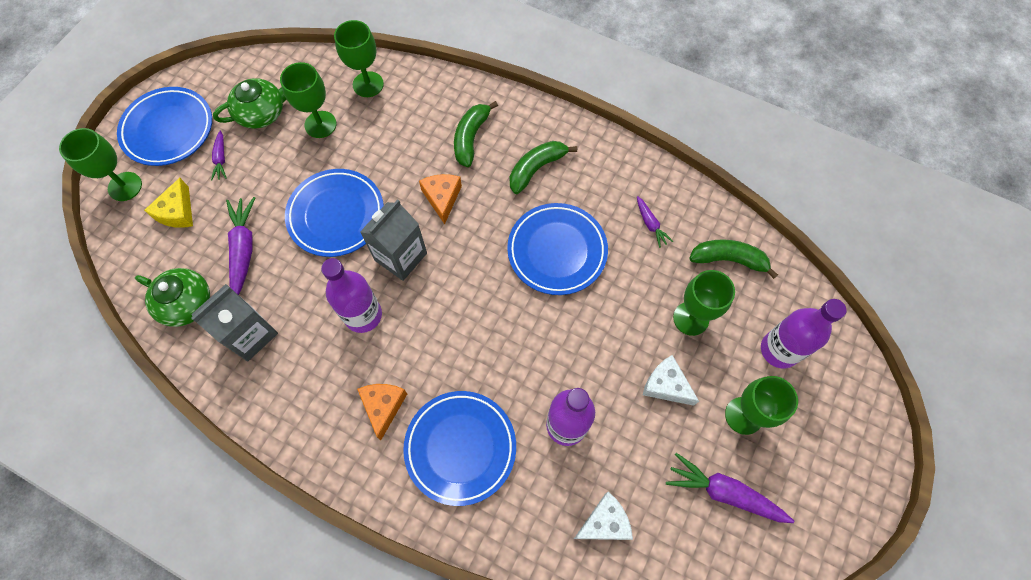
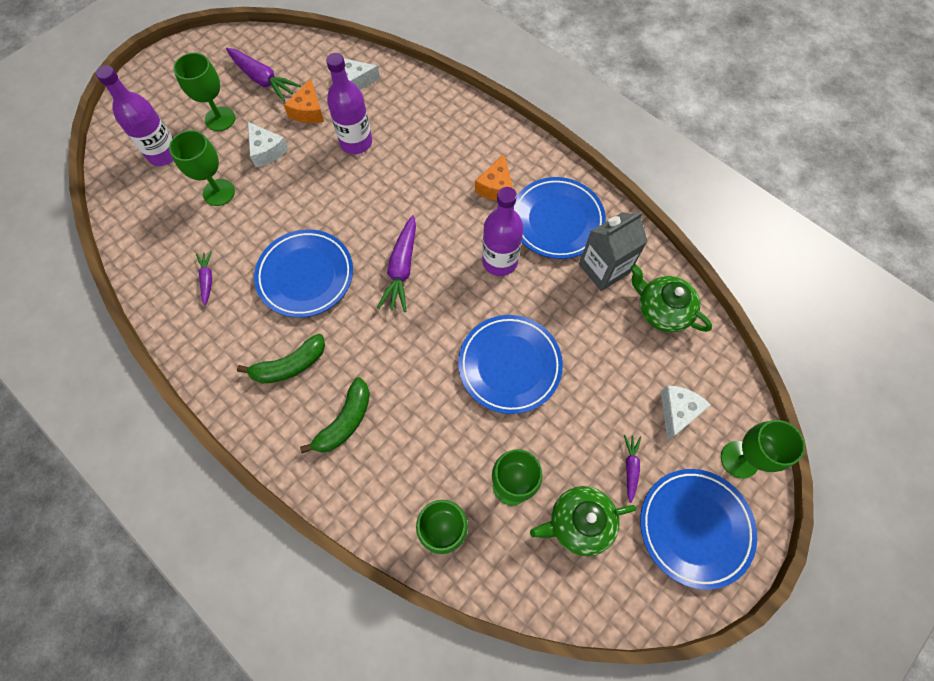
camera: 165 degrees left, 0 degrees up
(177, 212) = (678, 411): yellow cheese -> white cheese
(243, 248) = (607, 352): purple carrot -> purple carrot (401, 269)
(400, 256) = (454, 306): grey carton -> none
(442, 198) = (397, 357): orange cheese -> orange cheese (308, 111)
(460, 448) = (442, 146): blue plate -> blue plate (557, 221)
(728, 260) = (157, 231): green banana -> none

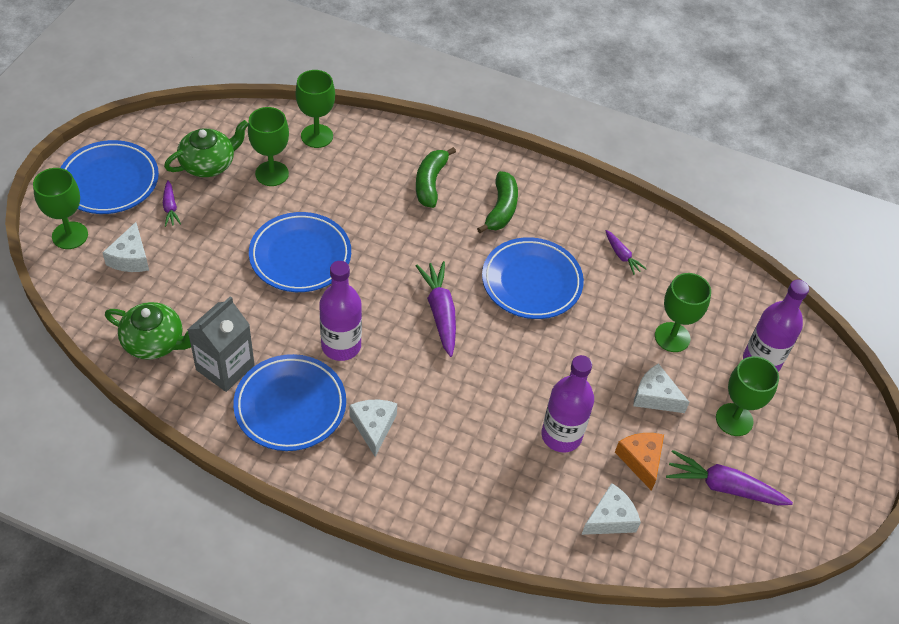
camera: 155 degrees right, 15 degrees down
(289, 365) = (501, 209): green banana -> green banana turned 150 degrees clockwise
(496, 187) = (373, 427): orange cheese -> white cheese

